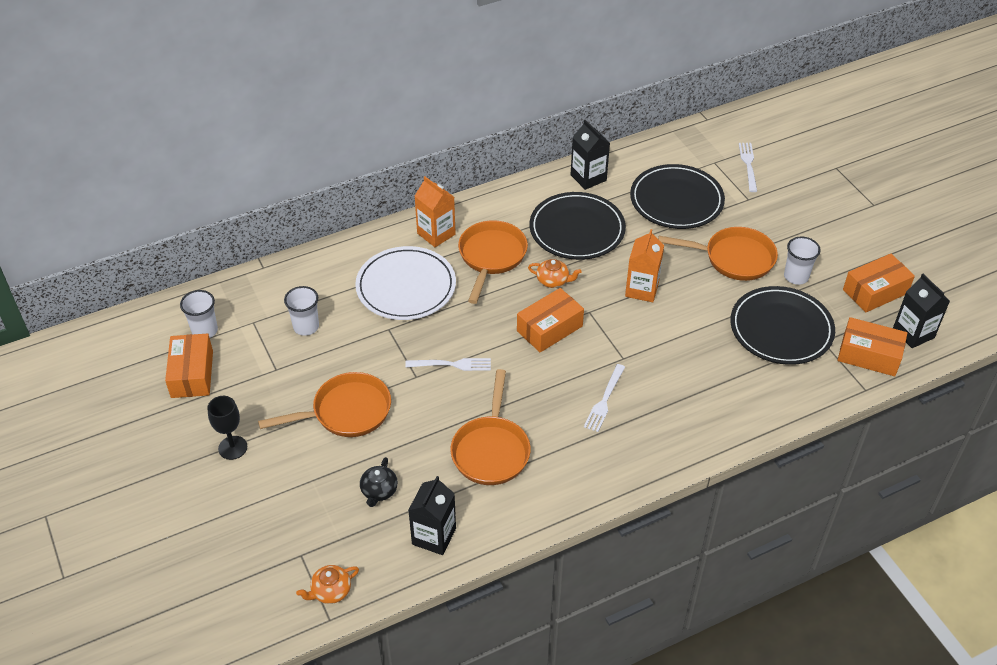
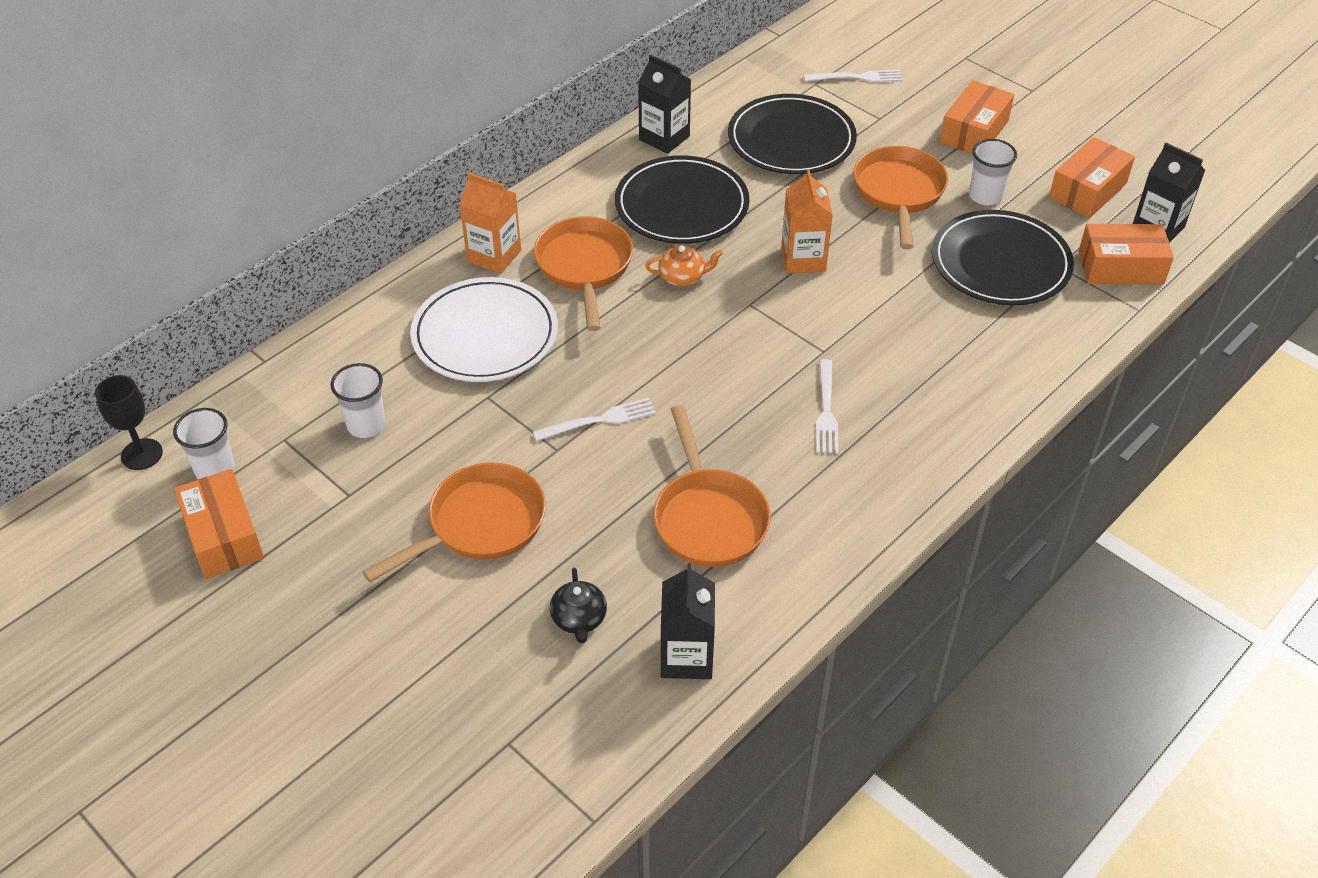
camera: 20 degrees left, 0 degrees up
(232, 447) = (334, 622): black goblet -> black goblet (142, 454)
(330, 591) = (576, 780): orange teapot -> none
(549, 328) = (708, 339): orange box -> orange box (974, 131)
(734, 258) = (899, 193): orange pan -> orange pan turned 75 degrees counterclockwise
(748, 164) = (858, 77): white fork -> white fork turned 105 degrees clockwise

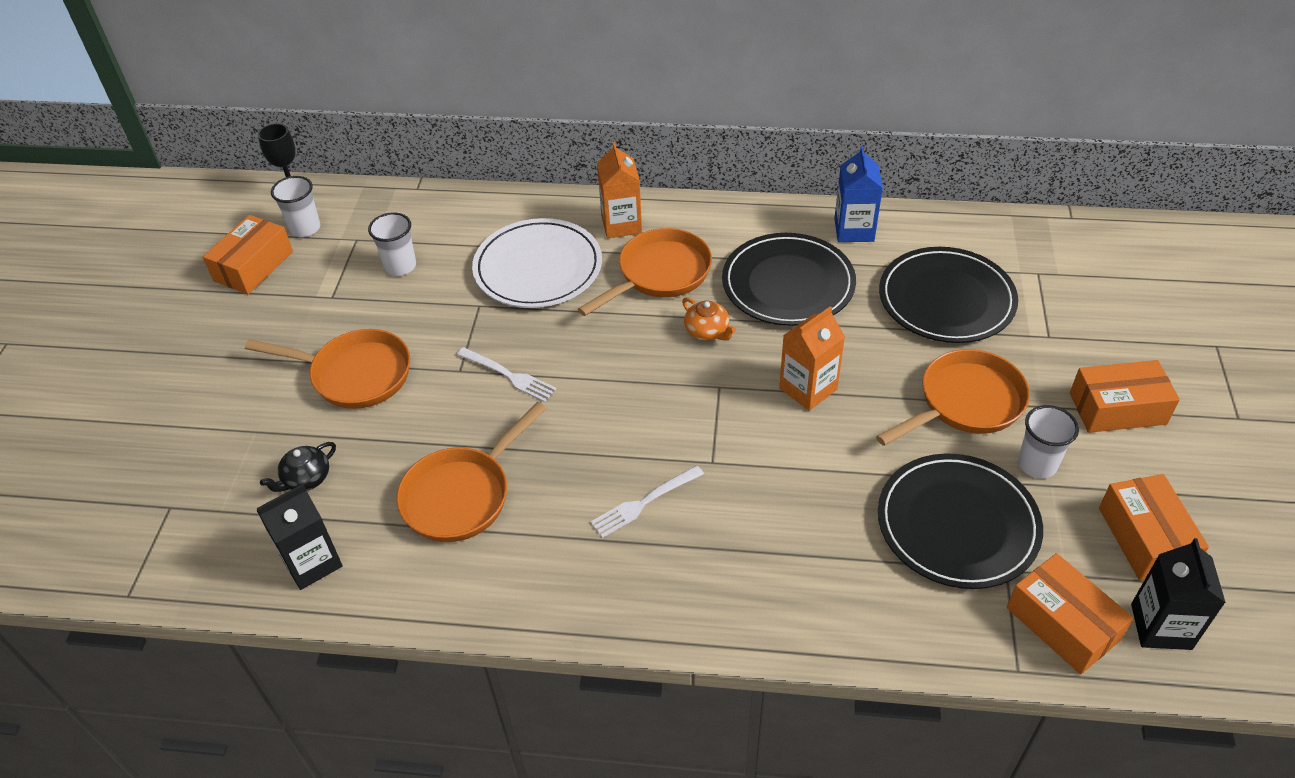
camera: 55 degrees right, 0 degrees up
(664, 138) = (854, 230): black carton -> blue carton
(858, 77) = (1084, 293): white fork -> none
(1087, 190) = (1145, 538): orange box -> orange box turned 75 degrees clockwise

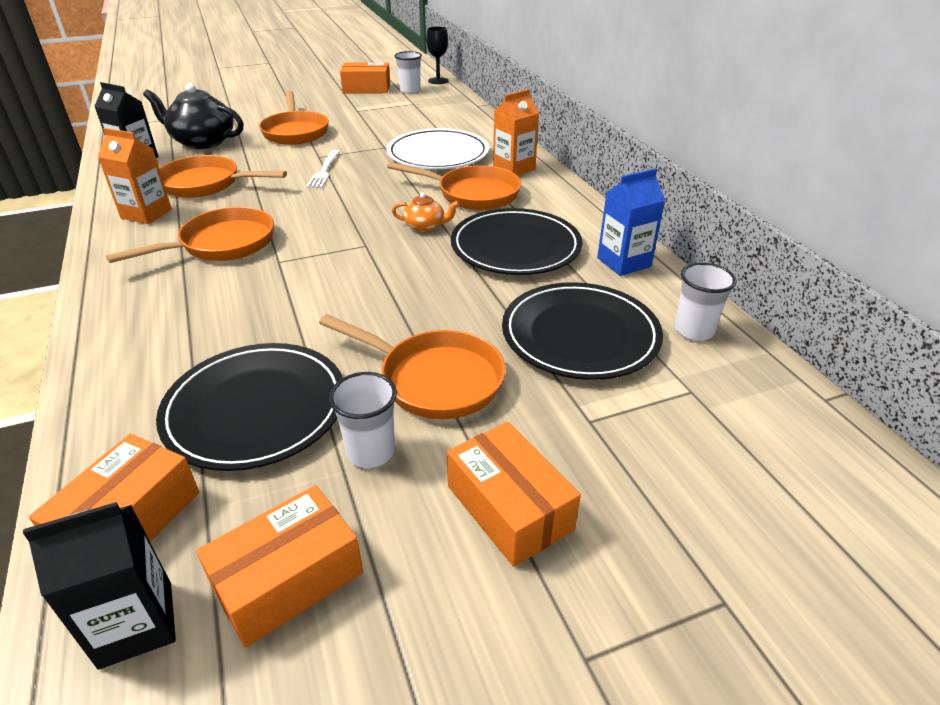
camera: 60 degrees right, 10 degrees down
(306, 479) = (202, 142): black teapot -> black teapot, size x1.99
(400, 266) = (400, 119): white cup -> white cup (694, 330)
(643, 503) = (222, 244): white fork -> orange pan
(707, 331) = (425, 226): orange teapot -> orange teapot turned 105 degrees counterclockwise
(808, 389) = (391, 285): orange carton -> orange carton (146, 214)

